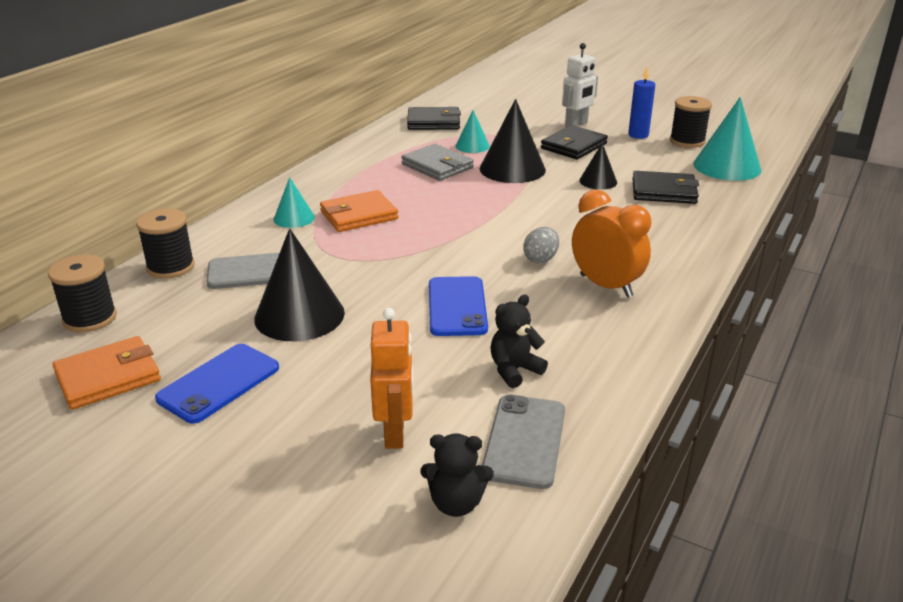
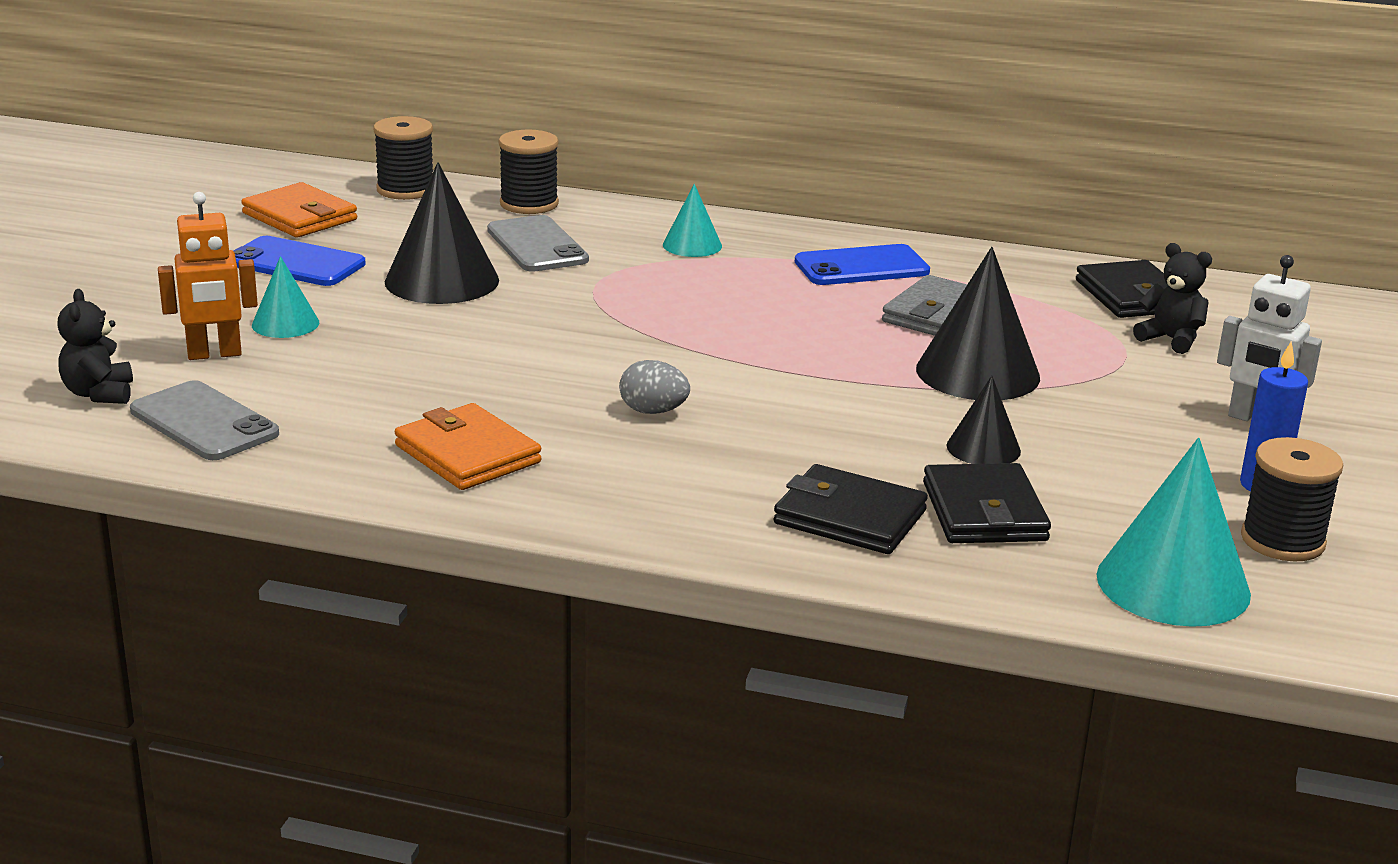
camera: 75 degrees right, 5 degrees down
(359, 215) = (725, 281): orange wallet -> orange wallet (467, 454)
(457, 307) = (491, 364): blue phone -> blue phone (861, 267)
(472, 146) = (1052, 334): turquoise cone -> turquoise cone (285, 323)
(514, 370) = (347, 409): black teddy bear -> black teddy bear (1171, 339)
(524, 441) = (204, 422): grey phone -> grey phone turned 45 degrees clockwise
(573, 146) = (1135, 421): black wallet -> black wallet (850, 517)
(606, 286) = (589, 462): orange clock -> none

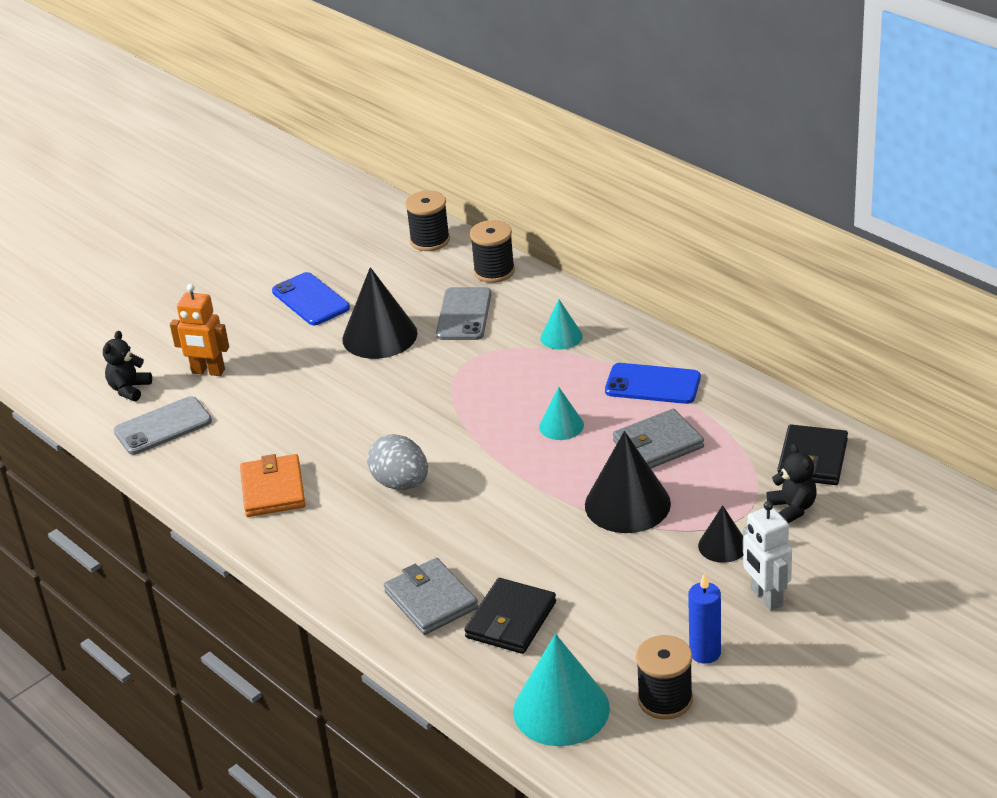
camera: 35 degrees right, 10 degrees up
(204, 422) = (163, 426): grey phone -> grey phone turned 75 degrees clockwise
(285, 323) = (264, 354): turquoise cone -> turquoise cone (561, 425)
(300, 217) = (346, 255): orange wallet -> none
(653, 411) = (401, 483): grey egg -> grey egg, size x1.54
(850, 517) = (431, 600): black wallet -> grey wallet
(983, 448) = (563, 570): black cone -> black cone (722, 545)

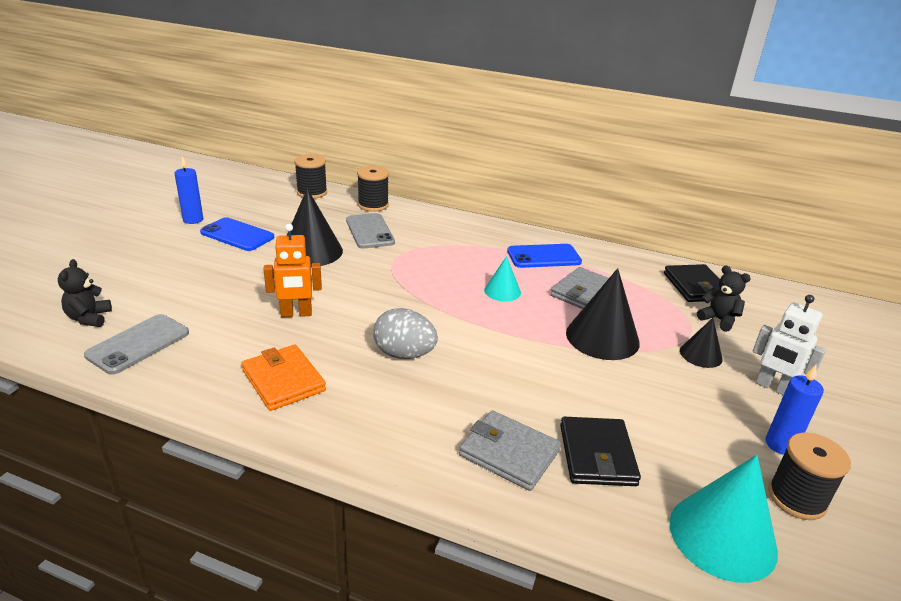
camera: 30 degrees left, 5 degrees down
(208, 371) = (167, 294): orange robot -> orange robot (296, 314)
(272, 270) = (193, 220): none -> blue candle
(561, 337) = (453, 236): turquoise cone -> none

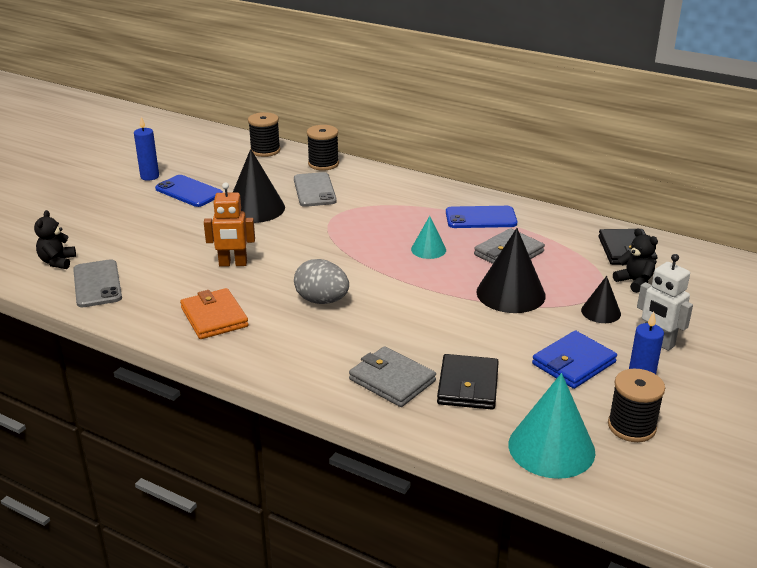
camera: 10 degrees right, 0 degrees up
(138, 344) = (97, 284): grey phone -> grey phone turned 60 degrees counterclockwise
(699, 418) = (573, 363): none -> blue wallet

